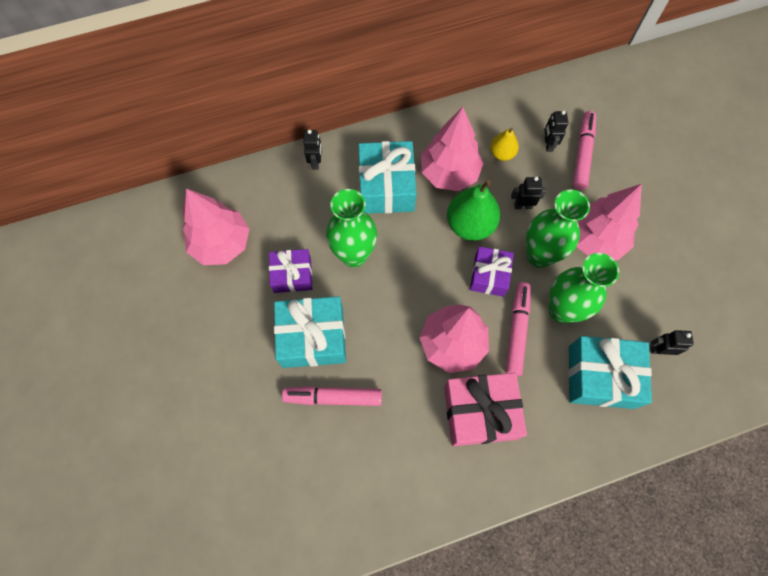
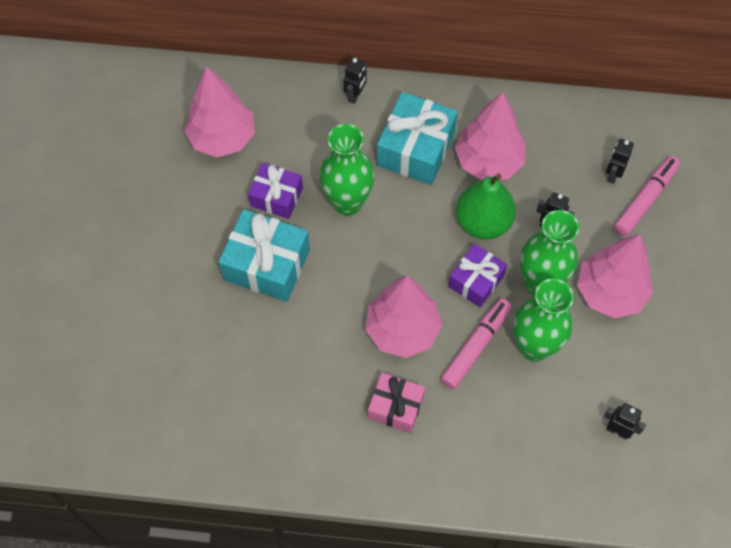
camera: 25 degrees right, 5 degrees down
(333, 397) = (258, 328): pink marker -> none
(480, 412) = (395, 407): pink gift -> pink gift, size x0.63
(502, 153) = (556, 164): yellow pear -> none
(601, 377) = (539, 428): turquoise gift -> none

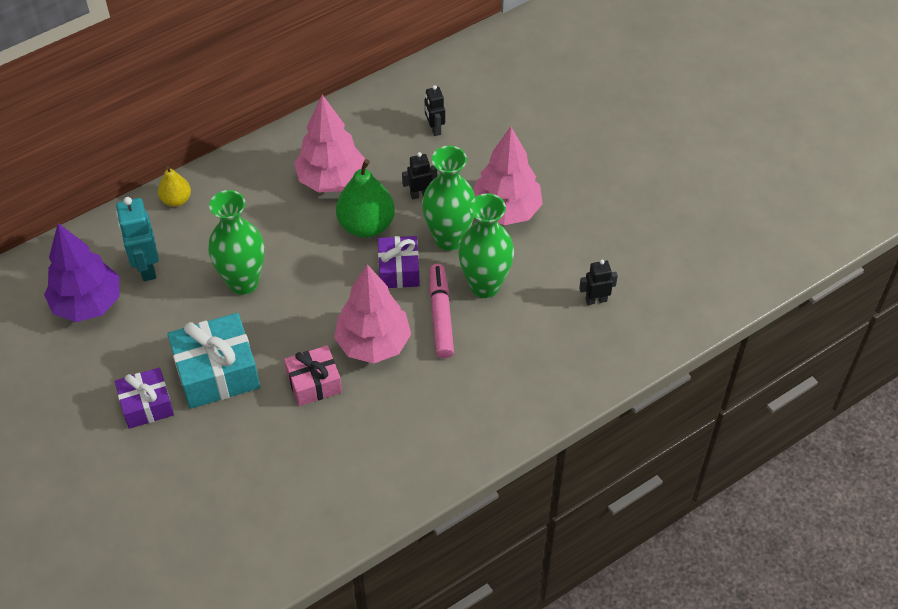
camera: 40 degrees left, 10 degrees down
(222, 138) = (87, 304): pink tree -> purple tree
(276, 197) = (178, 317): purple gift -> purple gift (147, 405)
(288, 138) = (146, 267): none -> turquoise robot
(355, 95) = (176, 200): black robot -> yellow pear
(395, 407) = (418, 401): pink gift -> pink gift (314, 383)
(415, 149) = (263, 207): turquoise gift -> none
(645, 199) = (474, 130): pink marker -> none

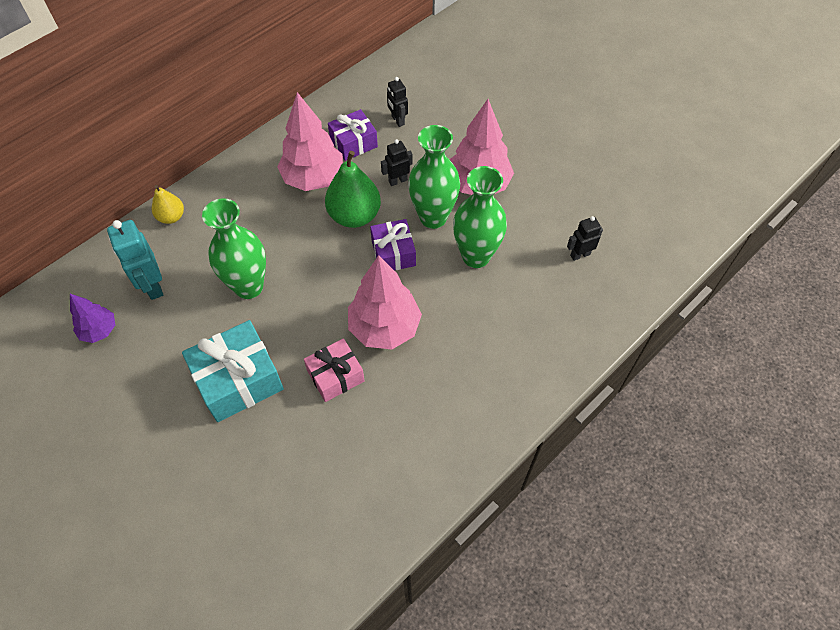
camera: 10 degrees left, 5 degrees up
(87, 304) = (99, 330): purple tree -> purple tree, size x0.56
(147, 405) = (173, 425): purple gift -> purple gift (353, 143)
(441, 315) = (442, 291): pink marker -> none

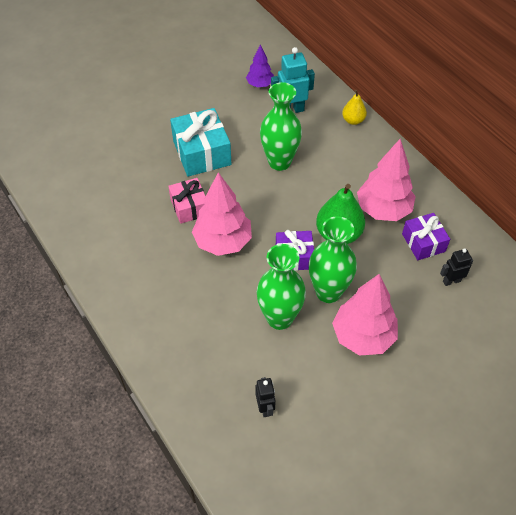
camera: 100 degrees right, 5 degrees down
(398, 180) = (374, 271): black robot -> none

